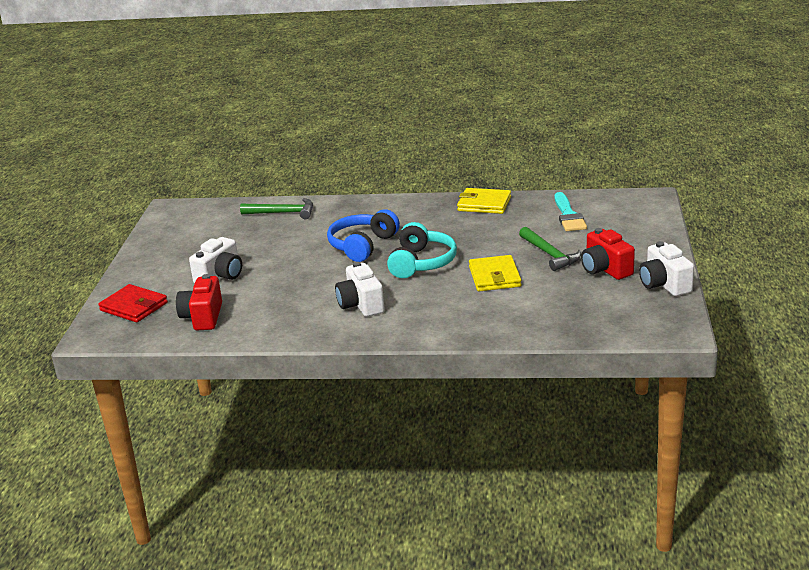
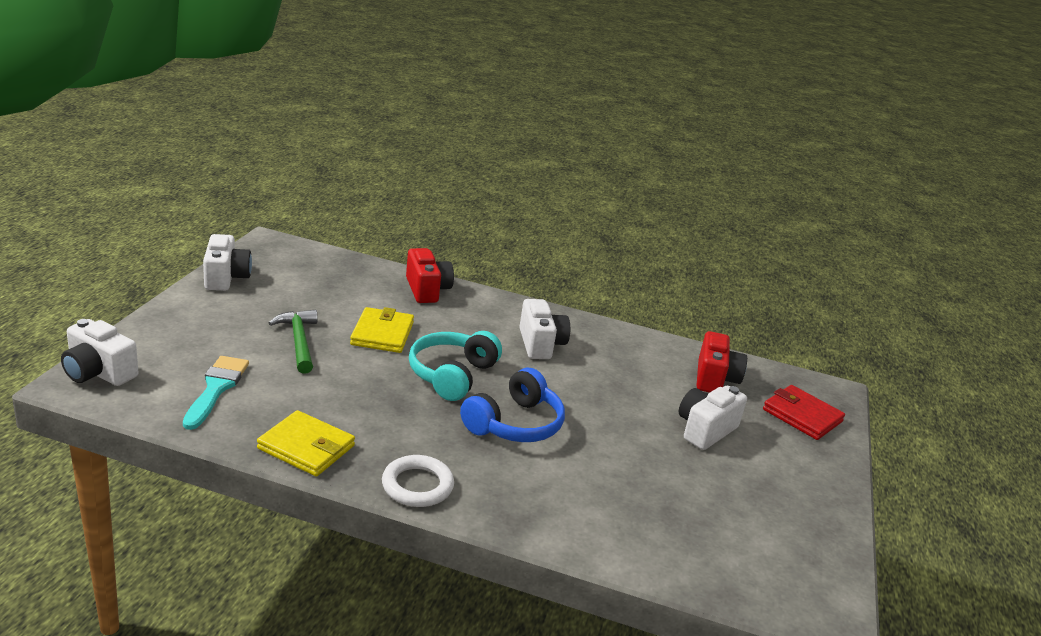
camera: 175 degrees left, 0 degrees up
(283, 213) = (623, 532): green hammer -> none
(408, 204) = (417, 485): none -> white ring
(605, 269) = (261, 308): red camera -> red camera (427, 290)
(647, 205) = (98, 373): none -> white camera

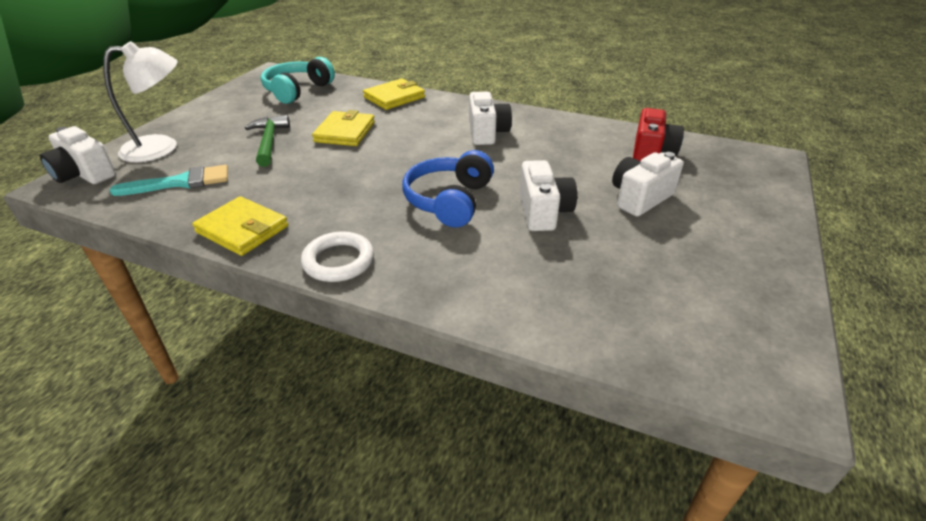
camera: 10 degrees right, 10 degrees up
(175, 342) = (162, 148): none -> white lamp
(216, 388) = (181, 182): turquoise brush -> turquoise brush turned 60 degrees clockwise
(226, 278) = (226, 98): white camera -> white camera (543, 212)
(427, 290) = (394, 97): red camera -> yellow wallet
(452, 375) = (399, 161): turquoise headphones -> turquoise headphones (297, 90)
(515, 424) = (449, 201): blue headphones -> blue headphones turned 150 degrees clockwise
(802, 416) = (740, 181): red wallet -> none

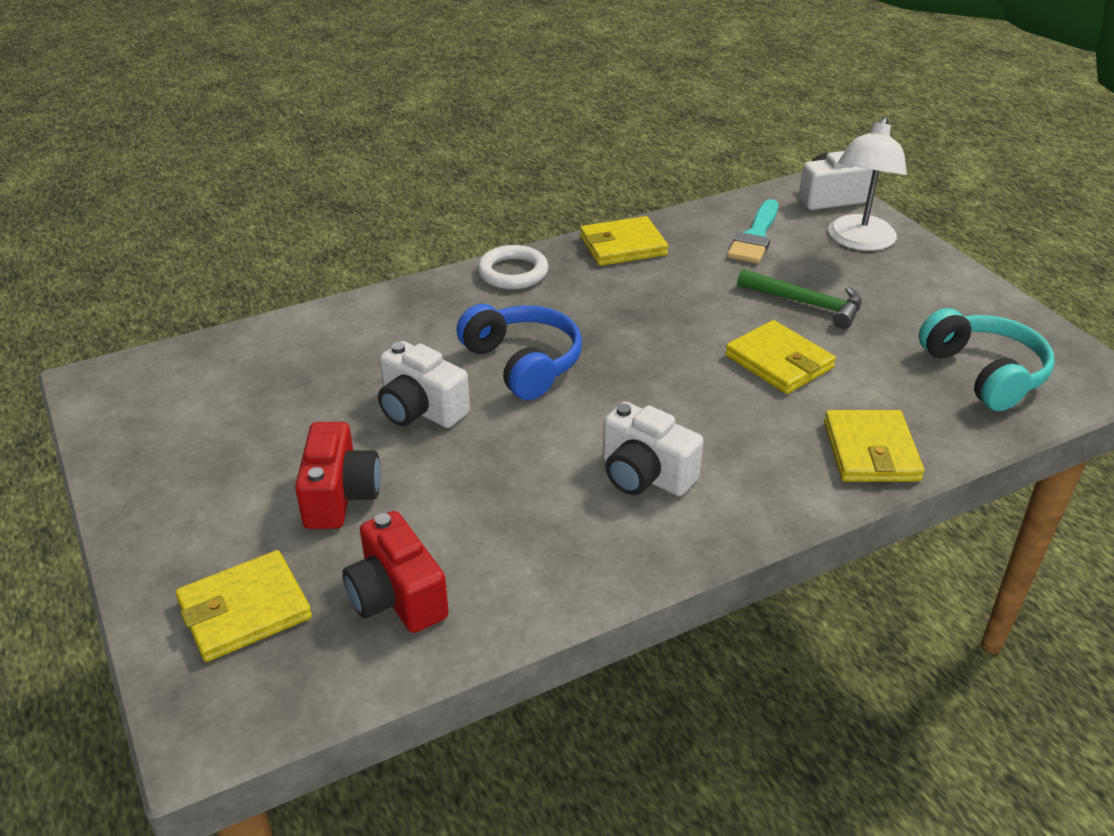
camera: 130 degrees right, 0 degrees up
(640, 198) = (340, 496): white camera -> red camera
(730, 182) = (245, 610): none -> yellow wallet

